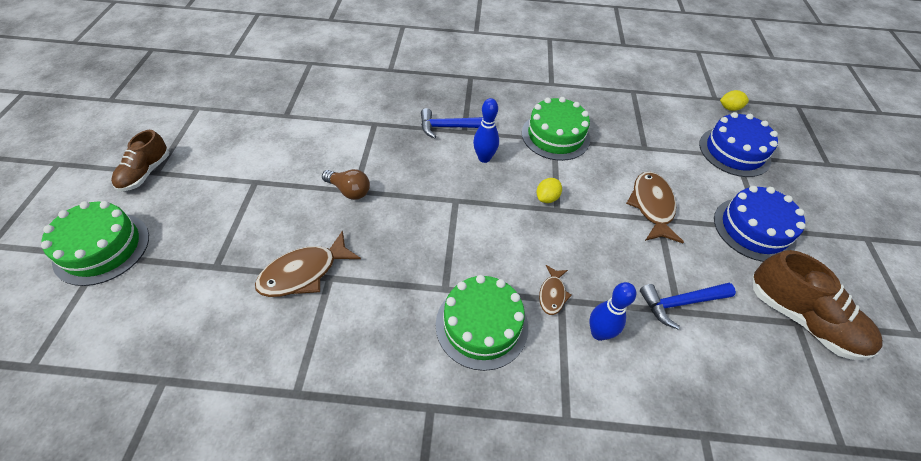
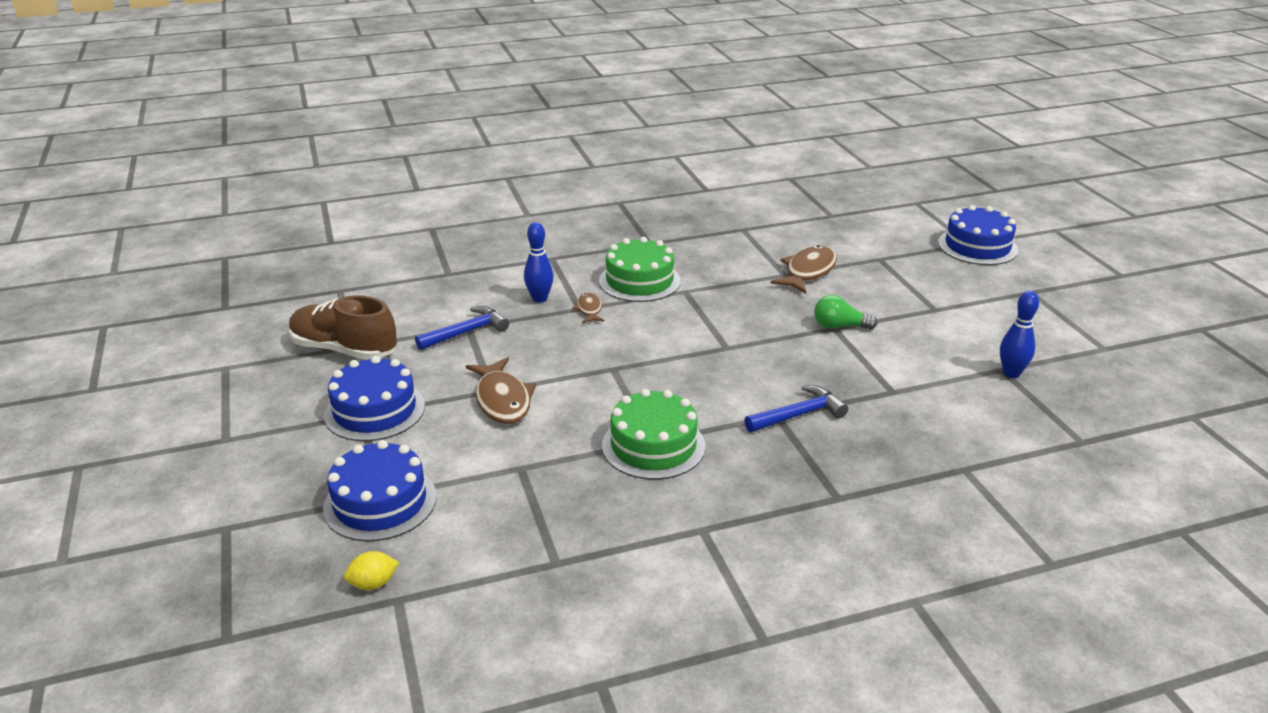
camera: 160 degrees right, 20 degrees down
(102, 248) = (977, 246): green cake -> blue cake
(145, 173) = (1038, 289): brown shoe -> none
(349, 190) = (839, 326): brown light bulb -> green light bulb
(484, 158) = (727, 393): blue bowling pin -> blue bowling pin (1011, 373)
(547, 198) = (629, 375): yellow lemon -> none

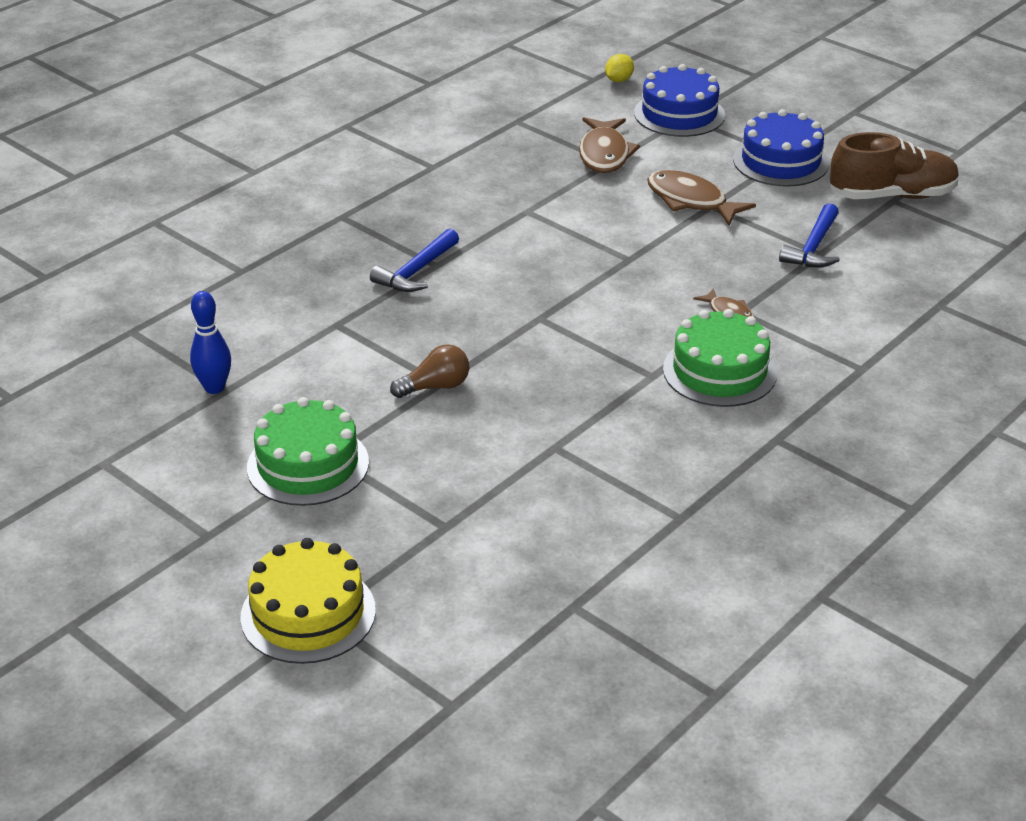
camera: 150 degrees right, 5 degrees up
(539, 299) = (797, 308): blue bowling pin -> none
(653, 446) = (522, 207): green cake -> green cake (308, 465)
(808, 272) = (528, 463): brown fish -> brown fish (604, 154)
(839, 326) = (435, 387): green light bulb -> brown light bulb
(977, 246) = (308, 613): blue cake -> yellow cake

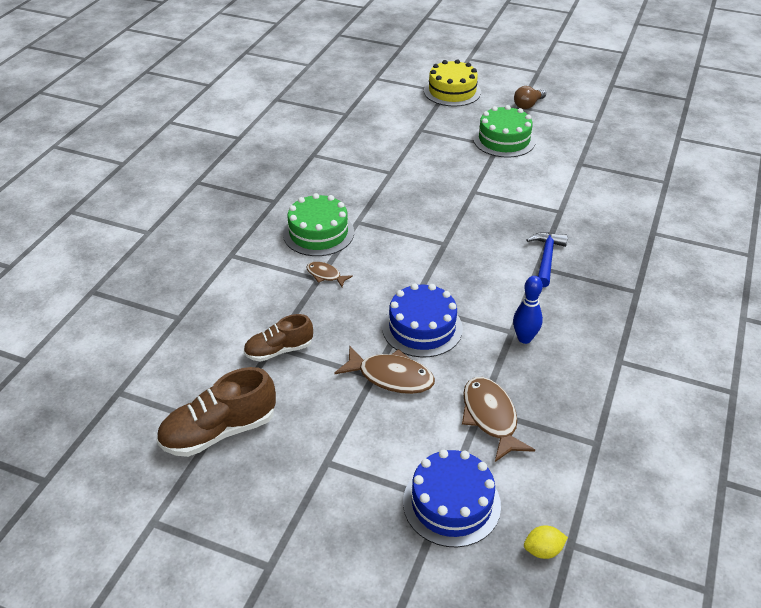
camera: 160 degrees right, 5 degrees up
(214, 388) = (586, 163): blue bowling pin -> blue bowling pin (524, 338)
(435, 387) = (474, 188): brown light bulb -> brown light bulb (528, 105)
(618, 80) = (543, 550): yellow lemon -> yellow lemon turned 60 degrees clockwise
(780, 161) = (329, 452): blue cake -> blue cake (422, 328)
(813, 247) = (279, 350): blue hammer -> brown shoe

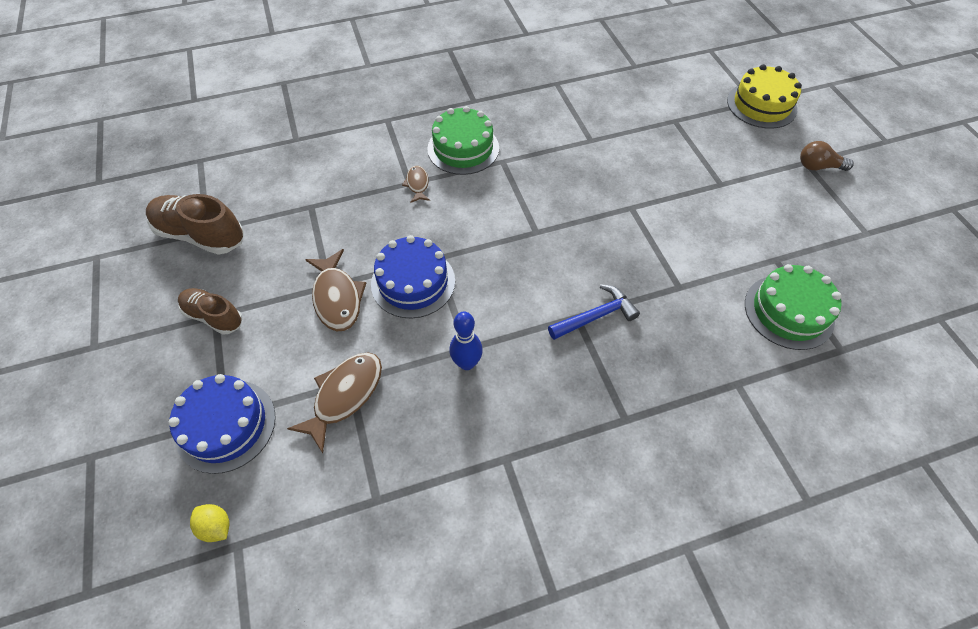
camera: 50 degrees right, 15 degrees up
(279, 350) = (309, 213): brown shoe -> brown shoe (214, 316)
(504, 140) = (737, 182): green cake -> green cake (788, 311)

